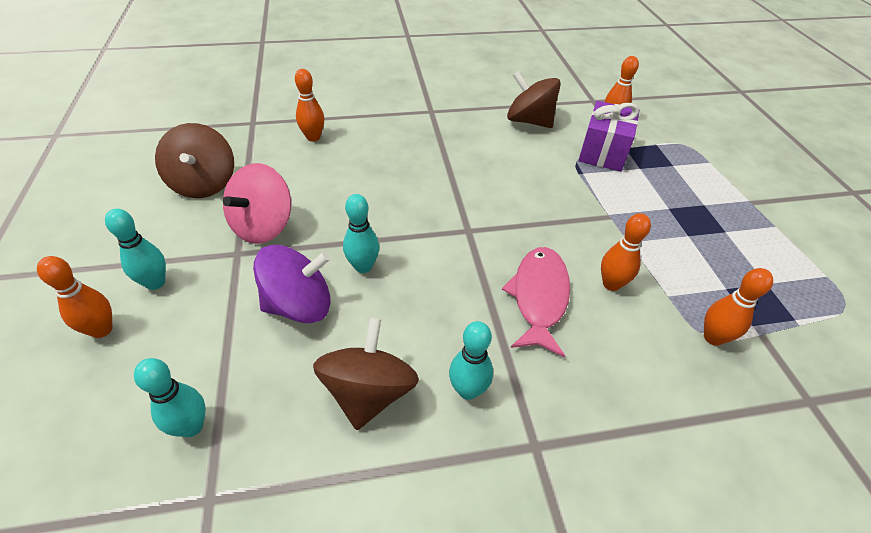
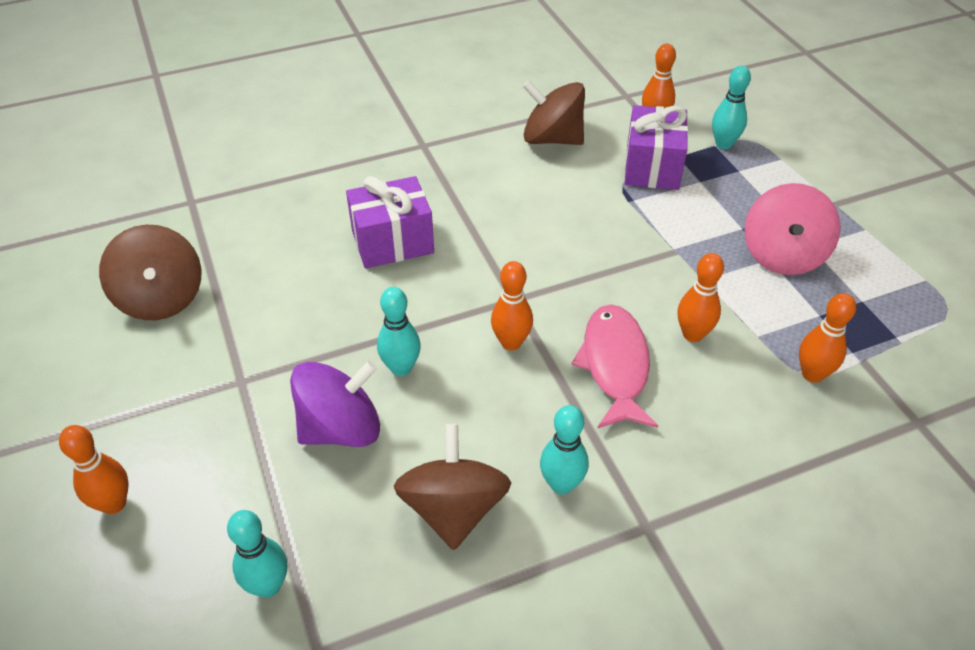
camera: 10 degrees left, 0 degrees up
(155, 283) = (154, 436): turquoise bowling pin -> turquoise bowling pin (723, 144)
(263, 226) = (260, 341): pink spinning top -> pink spinning top (782, 255)
(313, 137) = (280, 209): orange bowling pin -> orange bowling pin (511, 342)
(387, 173) = (392, 242): none -> purple gift

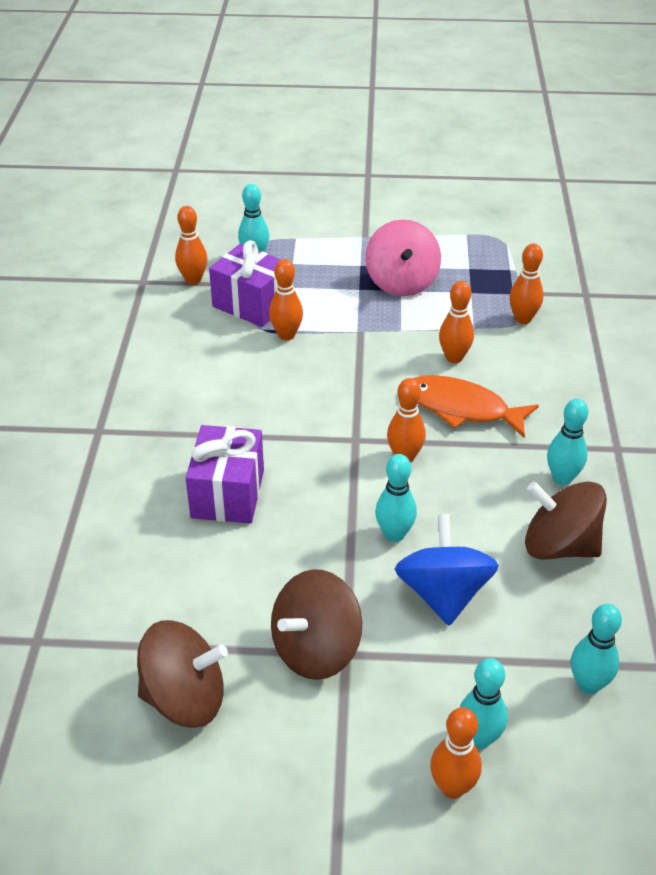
camera: 65 degrees left, 5 degrees down
(173, 508) = (478, 739): none -> turquoise bowling pin
(341, 428) = (443, 593): purple spinning top -> blue spinning top
(552, 139) = (164, 345): brown spinning top -> brown spinning top (316, 649)
(615, 365) = (462, 408): pink fish -> orange fish
(626, 204) = (286, 335): none -> orange bowling pin
(782, 255) = (401, 282): pink spinning top -> pink spinning top turned 45 degrees clockwise

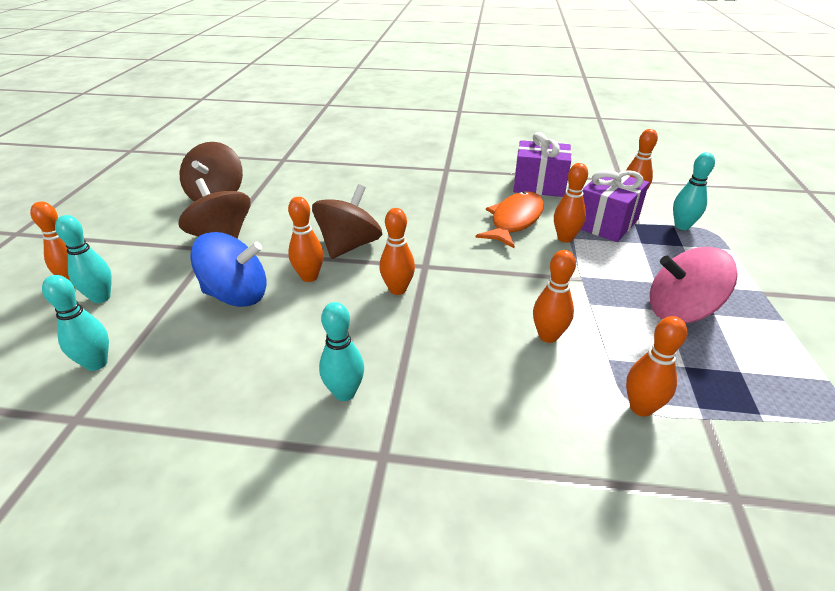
camera: 95 degrees right, 5 degrees down
(228, 494) = (375, 210): purple gift -> purple gift (539, 185)
(394, 534) = (309, 277): turquoise bowling pin -> orange bowling pin
(462, 408) = (463, 332): orange fish -> orange fish (514, 220)
(559, 546) = (253, 373): brown spinning top -> brown spinning top (349, 246)

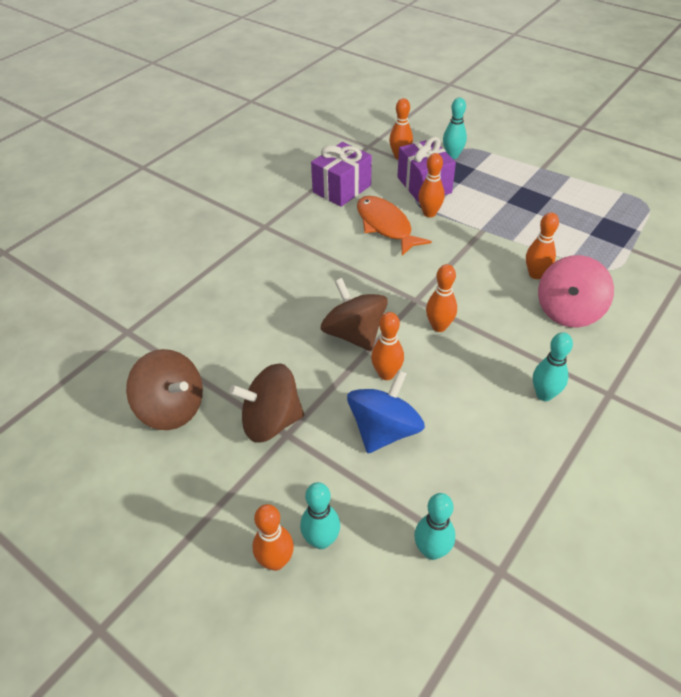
camera: 60 degrees left, 10 degrees up
(641, 408) = (615, 268): orange bowling pin -> none
(680, 311) = (542, 208): pink spinning top -> pink spinning top (568, 311)

